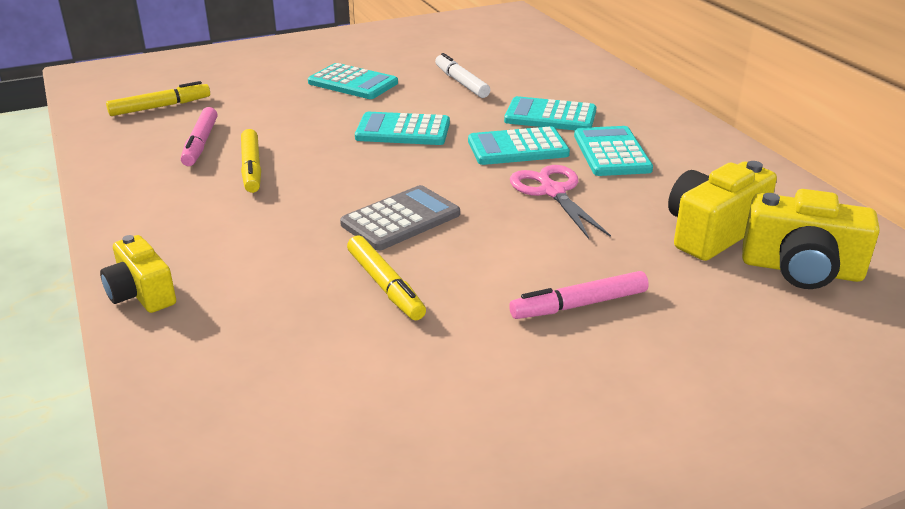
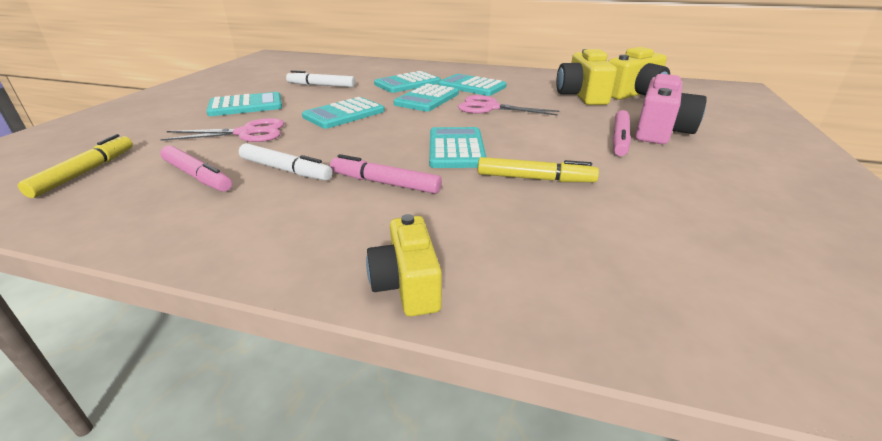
camera: 50 degrees left, 0 degrees up
(141, 294) = (407, 284): yellow camera -> yellow camera turned 75 degrees clockwise
(251, 168) = (285, 170): yellow marker -> white marker
(281, 218) = (385, 183): none -> pink marker
(296, 116) = (247, 133): none -> pink scissors
(400, 219) = (456, 149): grey calculator -> turquoise calculator
(659, 327) = (660, 131): none -> pink camera

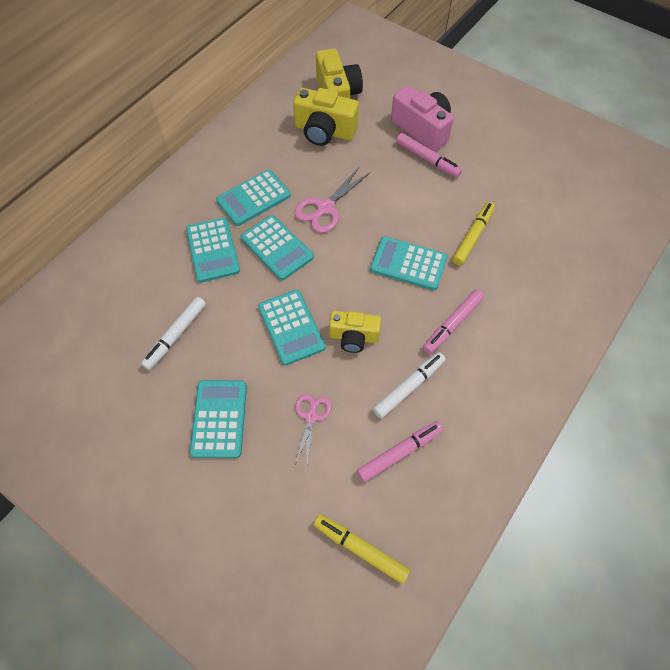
camera: 70 degrees left, 30 degrees up
(247, 133) = (311, 417): pink scissors -> pink scissors, size x0.66
(407, 284) = (568, 338): yellow camera -> yellow camera (353, 337)

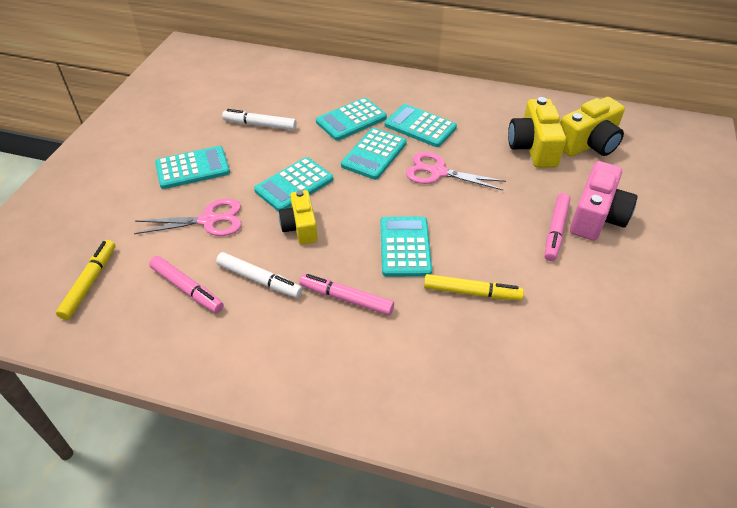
camera: 70 degrees right, 15 degrees down
(311, 417) = (208, 220): pink scissors -> pink scissors, size x1.52

